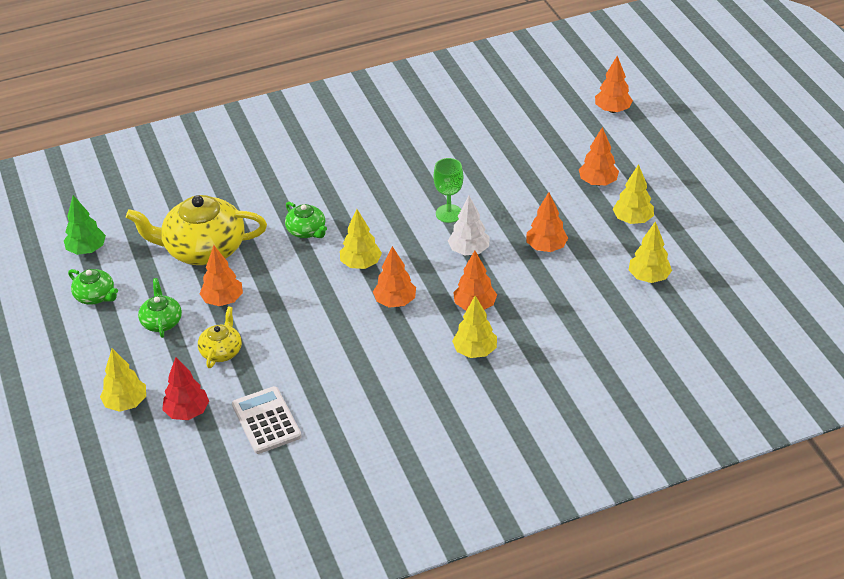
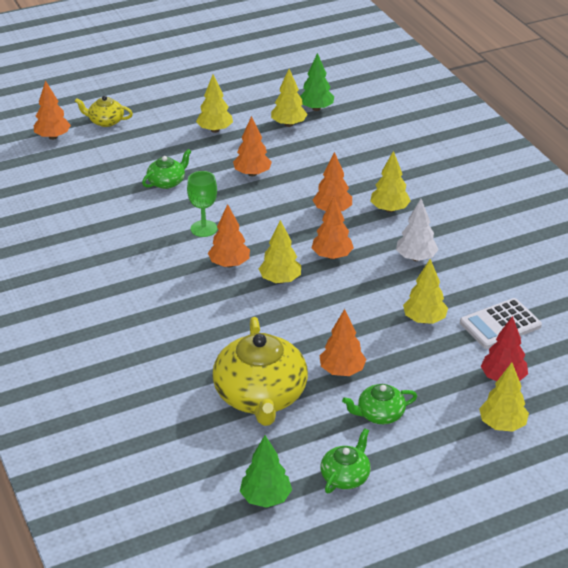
camera: 95 degrees left, 5 degrees down
(221, 351) = (415, 364): yellow teapot -> yellow teapot (105, 121)
(284, 363) = (424, 319): none -> yellow tree
(307, 231) = (230, 320): green teapot -> green teapot (167, 182)
(469, 251) = (258, 215): white tree -> white tree (416, 258)
(598, 182) = (162, 146): orange tree -> orange tree (229, 264)
(686, 301) = (316, 108): none -> green tree

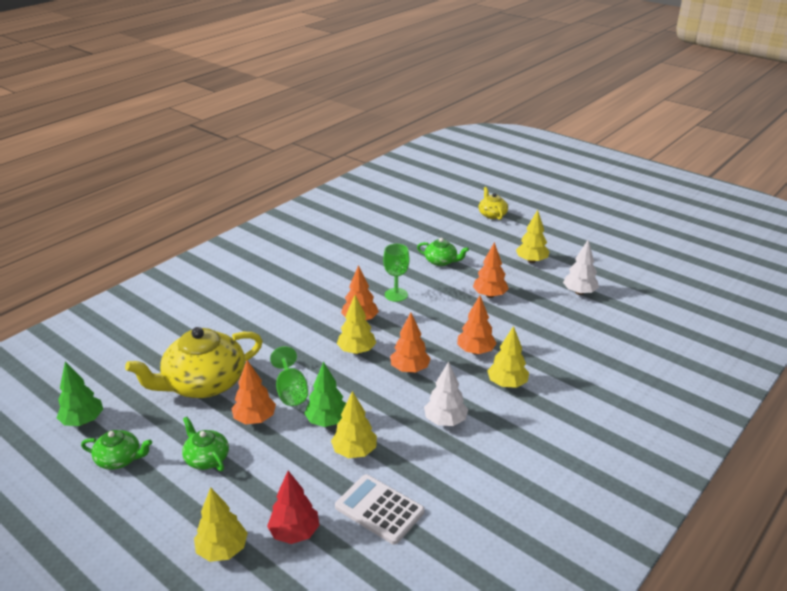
camera: 65 degrees right, 5 degrees down
(53, 137) = (452, 202): orange tree -> none
(288, 124) = (579, 292): yellow tree -> white tree
(315, 338) = (291, 391): none -> green goblet
(316, 108) = (620, 299): green tree -> green tree (327, 421)

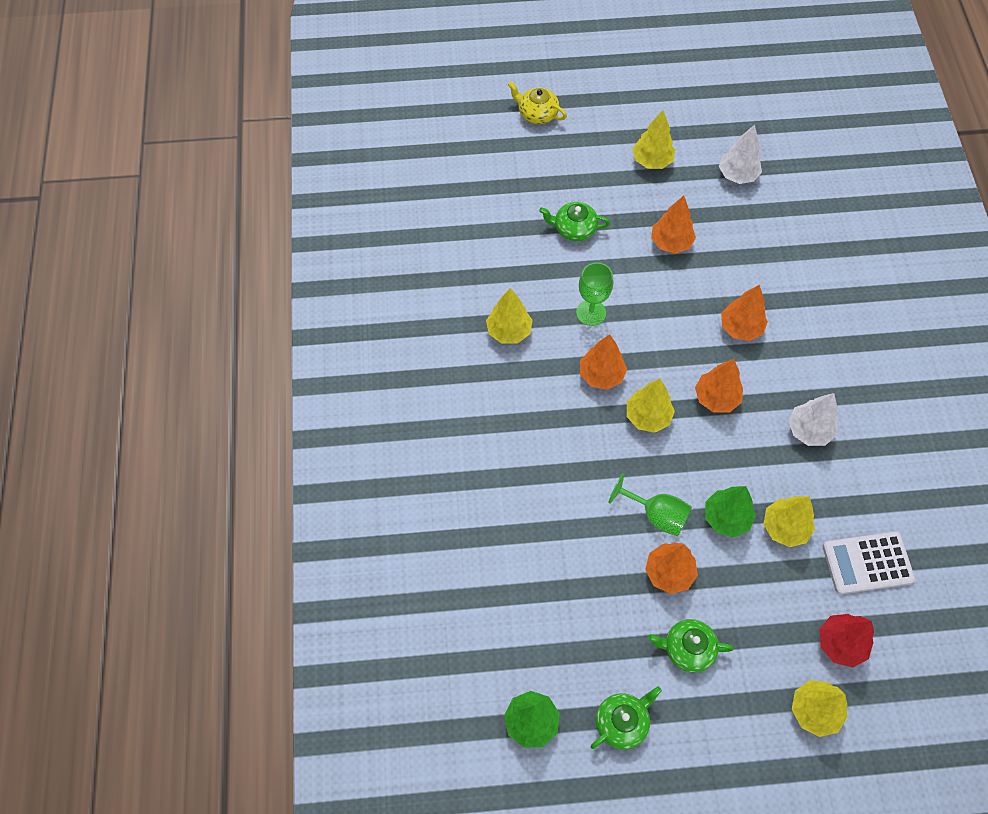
camera: 45 degrees left, 30 degrees up
(203, 383) = (572, 579): yellow teapot -> none
(441, 261) = (574, 228): green teapot -> green teapot turned 150 degrees counterclockwise
(507, 384) = (805, 345): yellow tree -> yellow tree (509, 331)

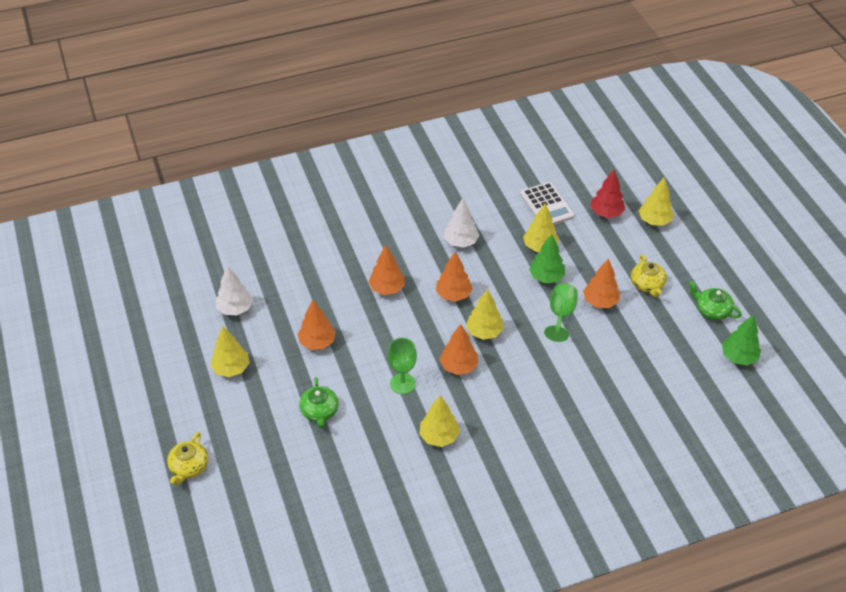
camera: 105 degrees left, 15 degrees down
(687, 648) = (647, 285): green teapot -> yellow teapot

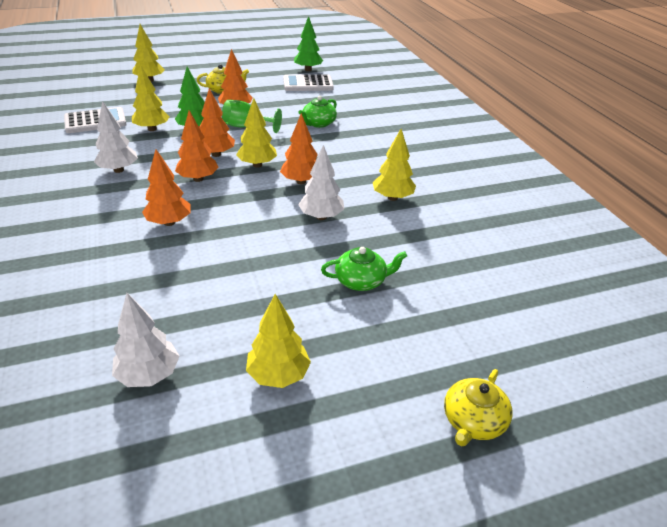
camera: 90 degrees left, 10 degrees down
(189, 467) = (473, 421): yellow teapot -> yellow teapot turned 105 degrees clockwise
(317, 342) = (244, 282): orange tree -> orange tree (216, 154)
(402, 383) = (321, 217): green goblet -> white tree
(606, 213) = (126, 97): red tree -> none
(691, 359) = (308, 84): none -> white calculator
(712, 310) = (259, 72): green teapot -> green teapot (318, 123)

